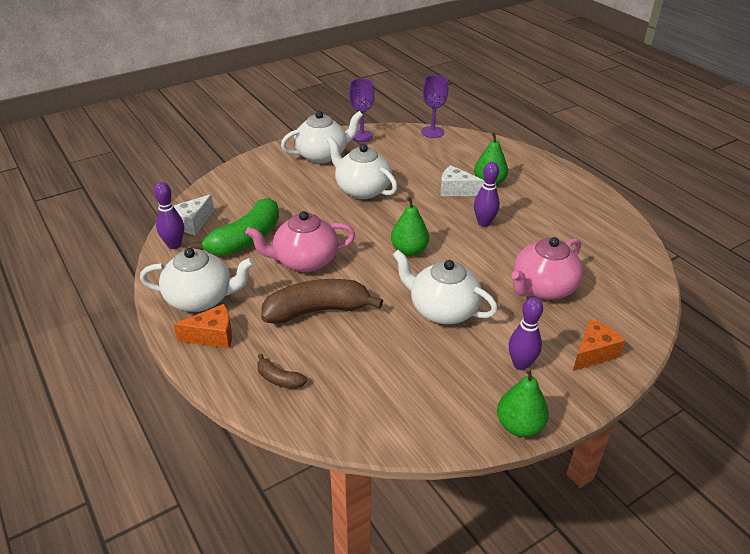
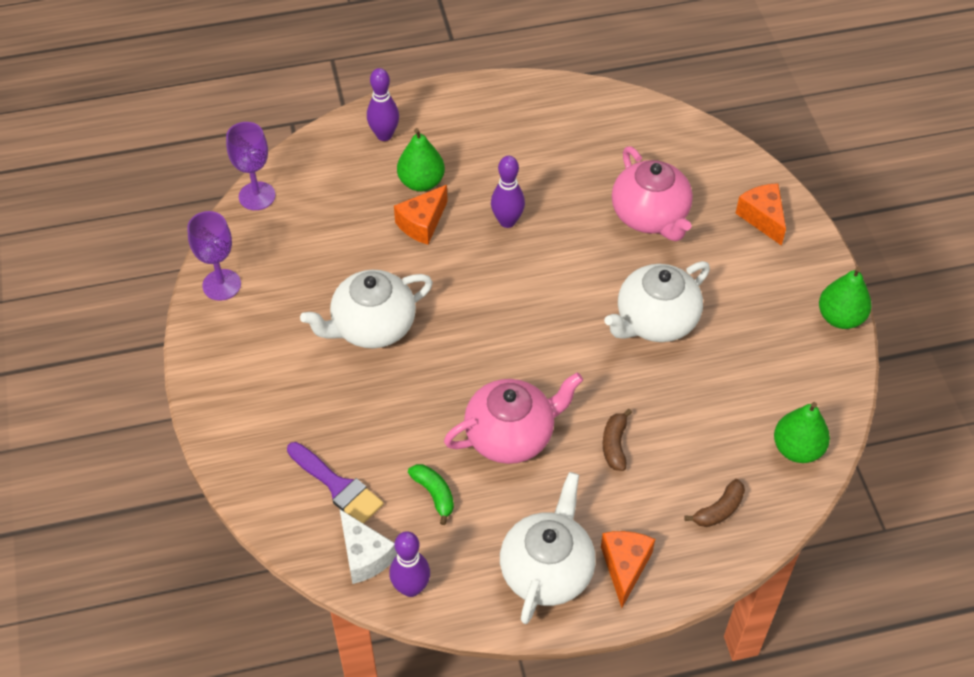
camera: 70 degrees left, 15 degrees up
(239, 203) = (337, 486): none -> purple brush
(246, 239) = (434, 494): green banana -> green banana, size x0.47
(304, 261) = (511, 435): pink teapot -> pink teapot turned 120 degrees counterclockwise
(317, 311) = (615, 445): brown banana -> brown banana, size x0.47
(322, 155) = (253, 349): white teapot -> none
(409, 250) = (533, 316): green pear -> green pear (797, 449)
(455, 190) = (422, 223): white cheese -> orange cheese
(521, 364) = (760, 283): purple bowling pin -> purple bowling pin (384, 135)

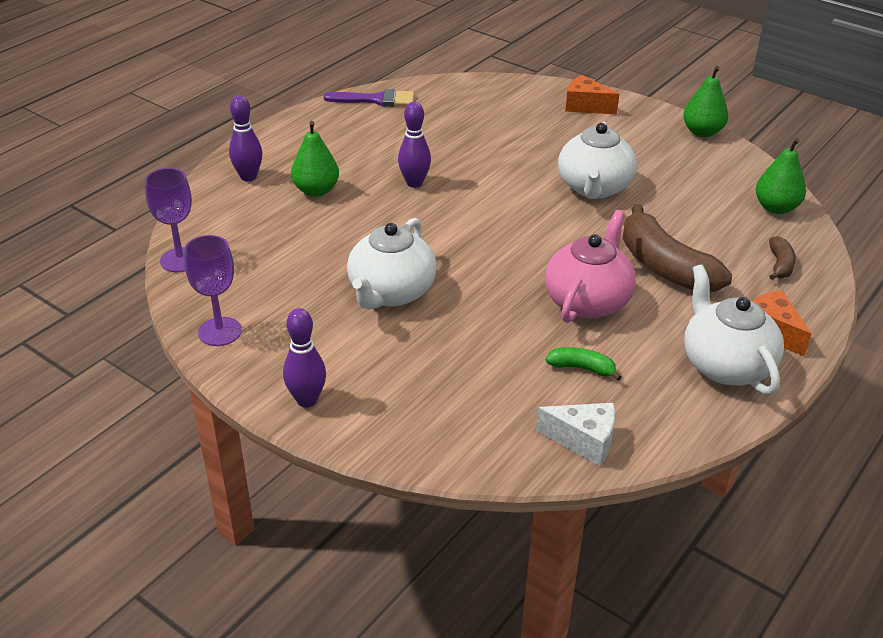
camera: 40 degrees left, 15 degrees down
(337, 486) = (499, 408): purple brush -> purple brush (375, 100)
(411, 588) = (647, 439): purple bowling pin -> purple bowling pin (307, 400)
(422, 223) = (349, 213): orange cheese -> none
(615, 445) = (665, 267): brown banana -> brown banana, size x2.14
(650, 216) = (512, 136): pink teapot -> none

